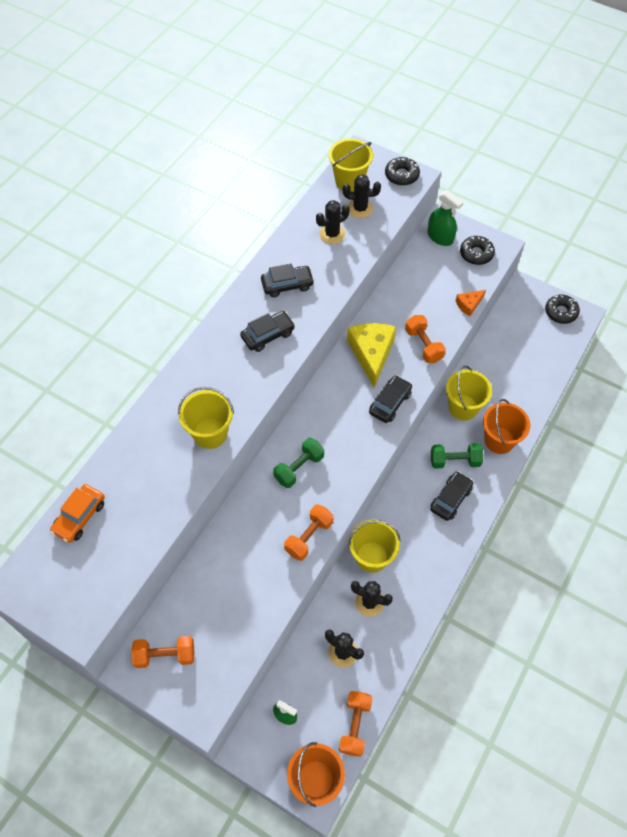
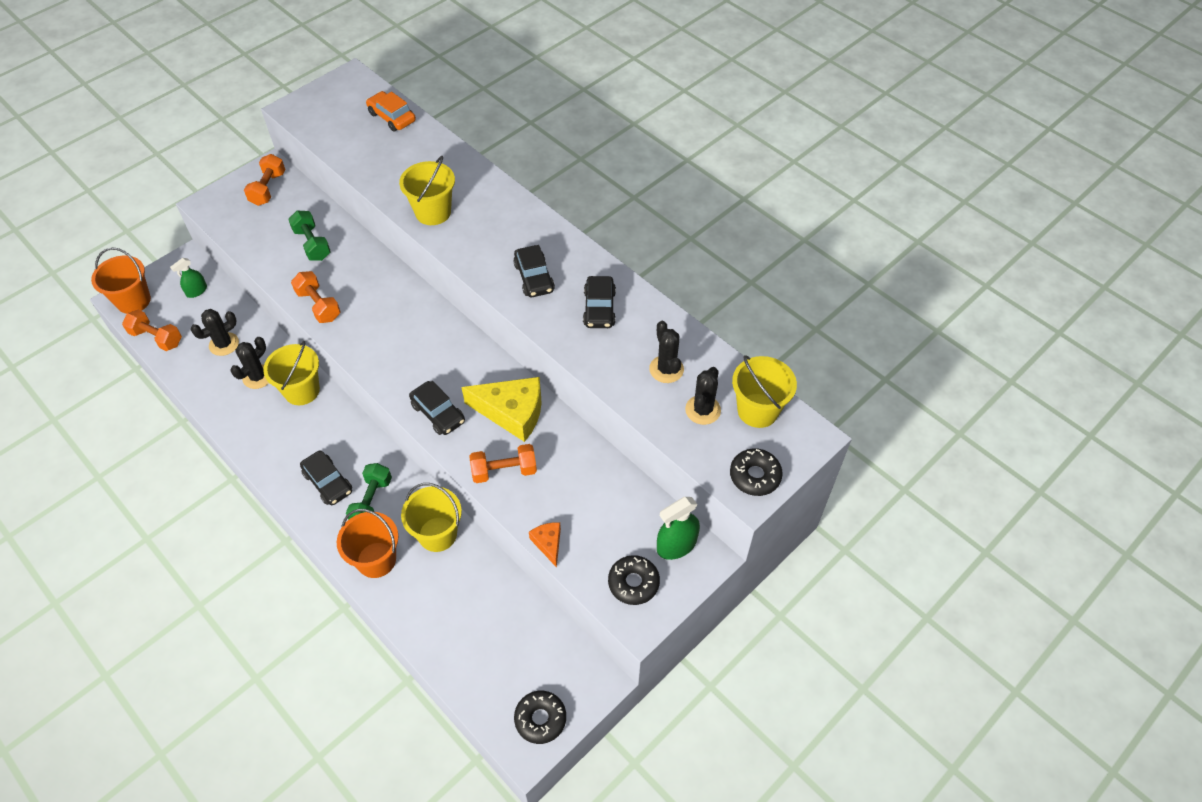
camera: 105 degrees right, 5 degrees down
(299, 468) = (396, 313): green dumbbell -> green dumbbell (312, 244)

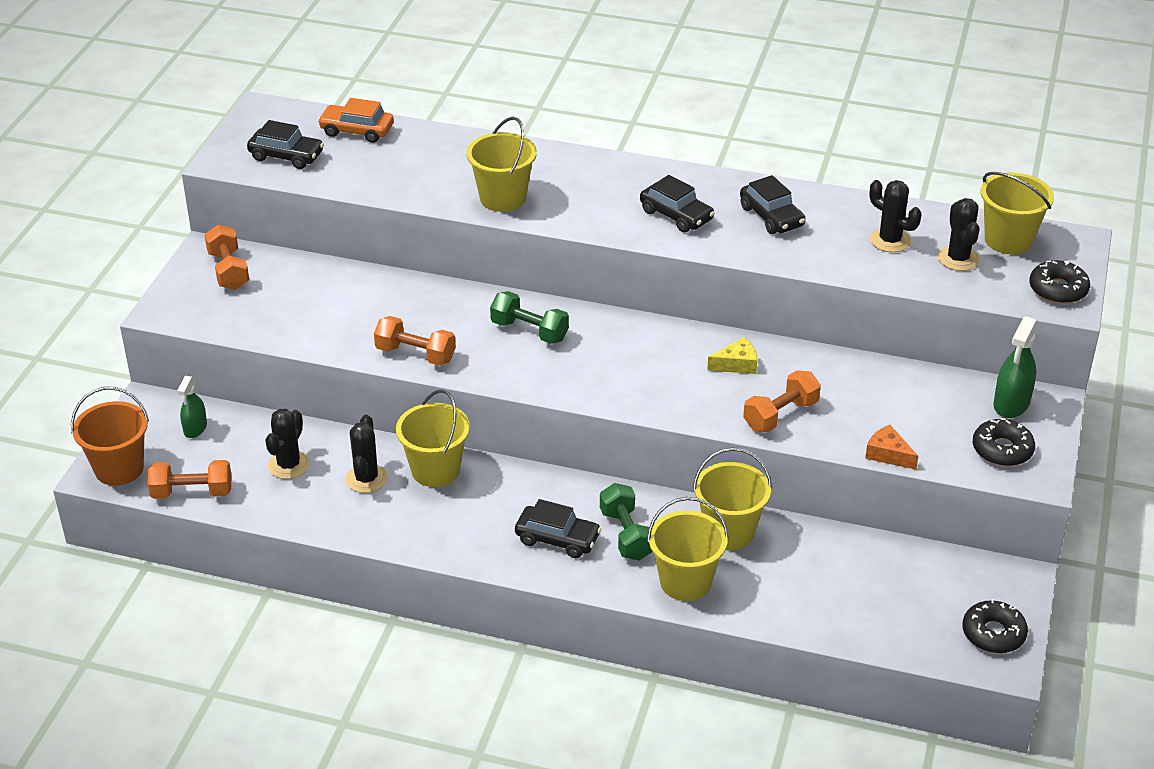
camera: 30 degrees left, 15 degrees down
(312, 244) = (344, 303): green dumbbell -> green dumbbell (529, 331)
(376, 560) = (685, 582): orange bucket -> yellow bucket
(438, 413) = (658, 395): black car -> black car (286, 156)
(512, 413) = (737, 364): yellow cheese -> yellow cheese, size x0.50

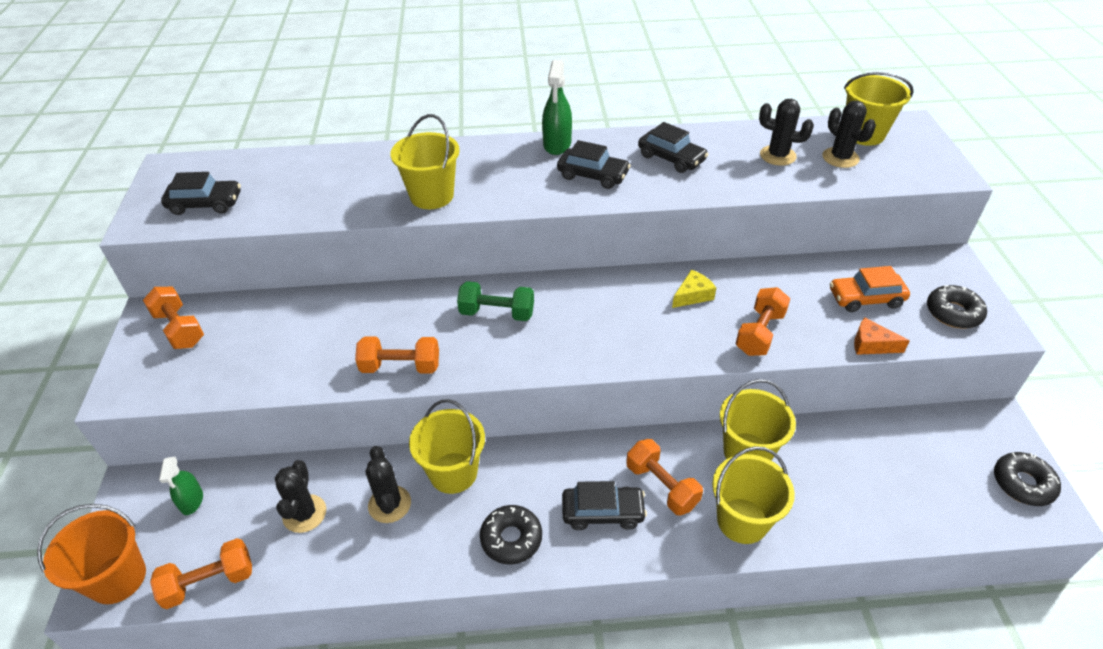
camera: 20 degrees left, 5 degrees up
(357, 131) = (267, 166): orange car -> orange car (865, 298)
(626, 534) = (661, 486): green dumbbell -> orange dumbbell
(1011, 403) = (926, 269): green spray bottle -> green spray bottle (557, 144)
(1058, 289) = (933, 164): black donut -> black donut (511, 539)

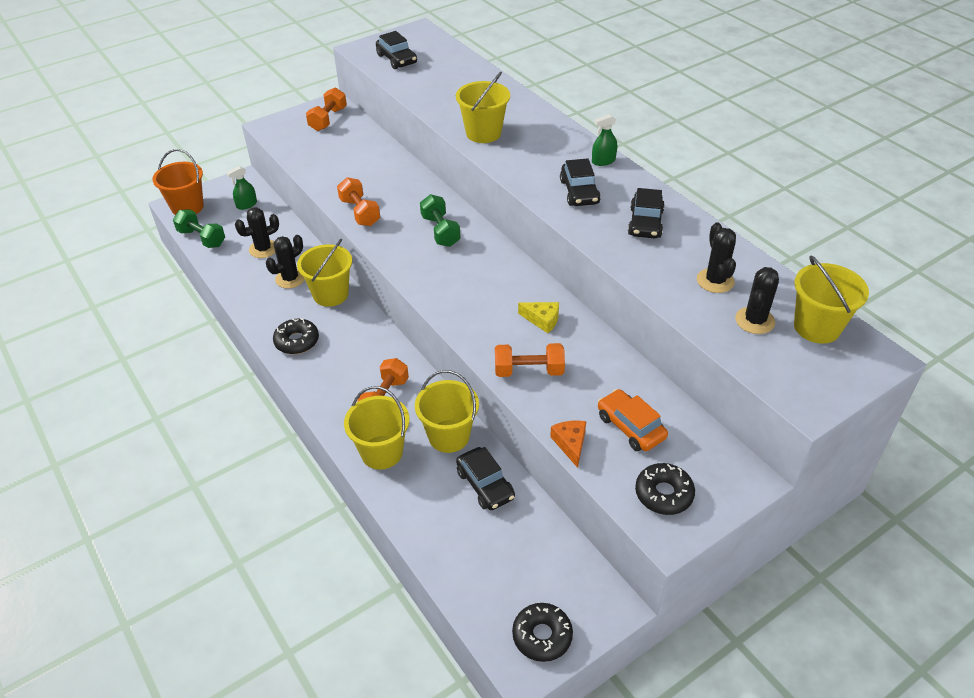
camera: 60 degrees right, 0 degrees up
(209, 582) = (202, 238): orange dumbbell -> green dumbbell
(557, 144) = (603, 161): green spray bottle -> green spray bottle, size x0.65
(603, 512) = (343, 376): black car -> black car (485, 485)

